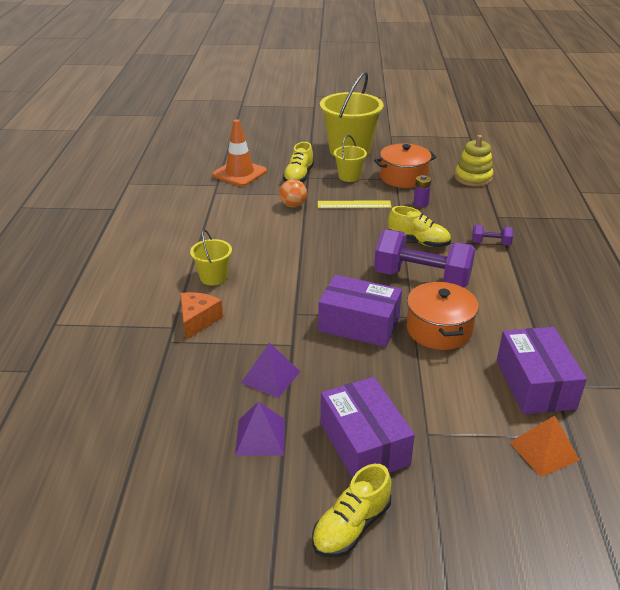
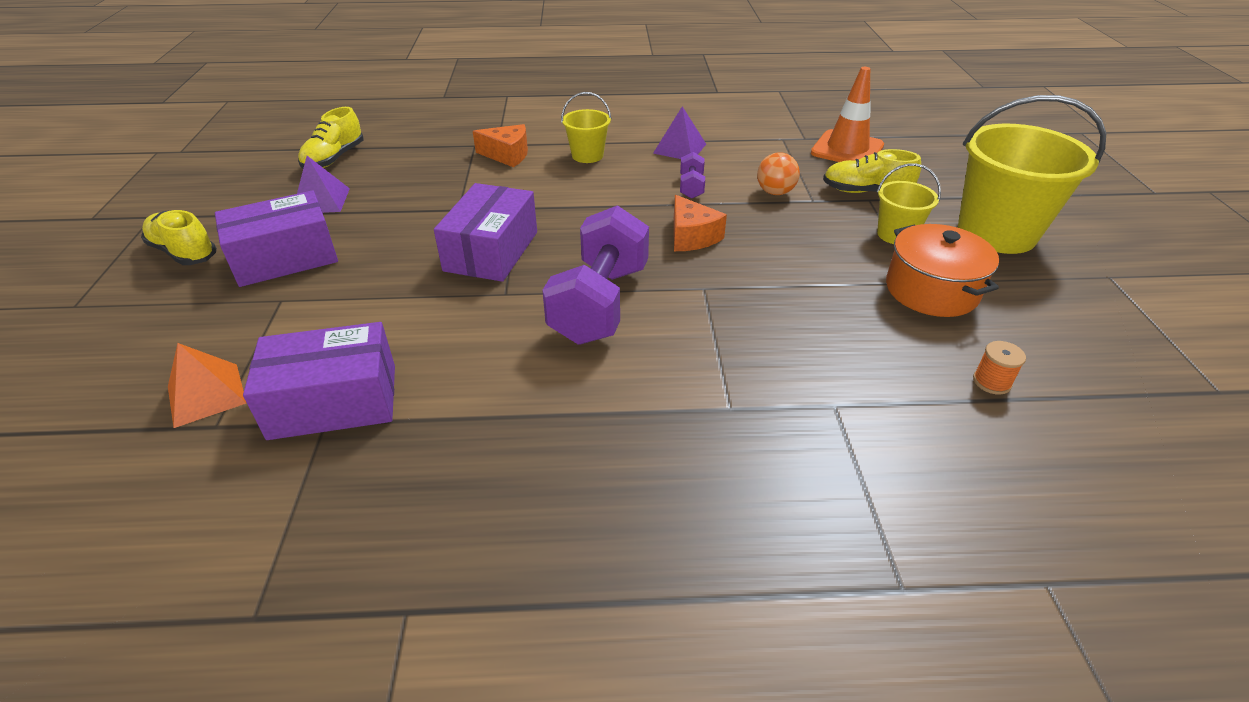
camera: 85 degrees right, 5 degrees up
(270, 377) = (406, 200): purple pyramid -> purple pyramid (679, 148)
(345, 240) = (691, 236): none -> orange cheese
(354, 204) = (802, 241): yellow ruler -> none
(418, 241) = (708, 303): yellow shoe -> yellow shoe (334, 158)
(421, 203) = (840, 308): purple battery -> none
(439, 330) = (473, 315): orange pot -> none
(473, 178) = (991, 382): yellow stacking toy -> orange spool
(490, 243) = (725, 387): purple dumbbell -> purple dumbbell (691, 187)

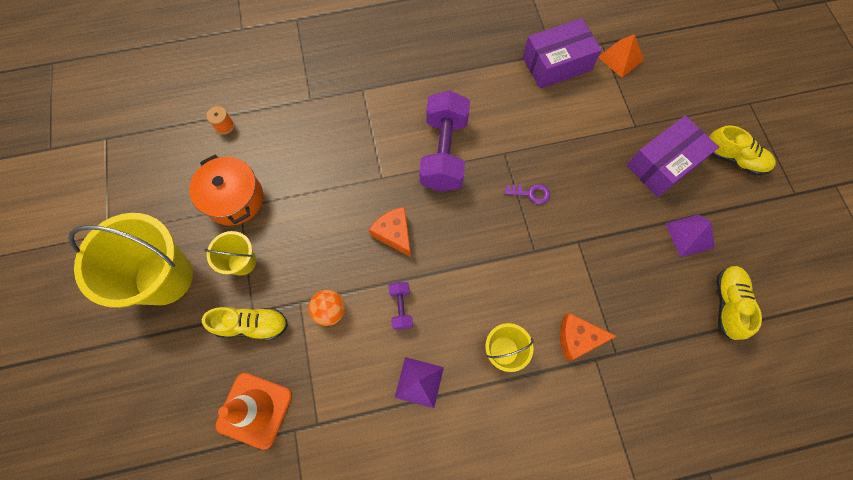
camera: 170 degrees right, 30 degrees up
(491, 251) = (531, 193): purple box -> purple key

